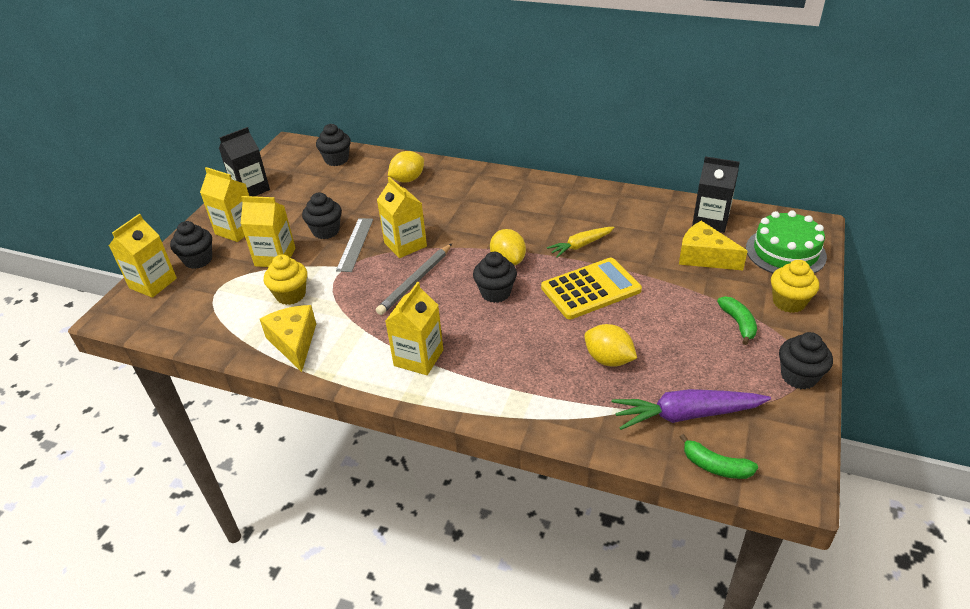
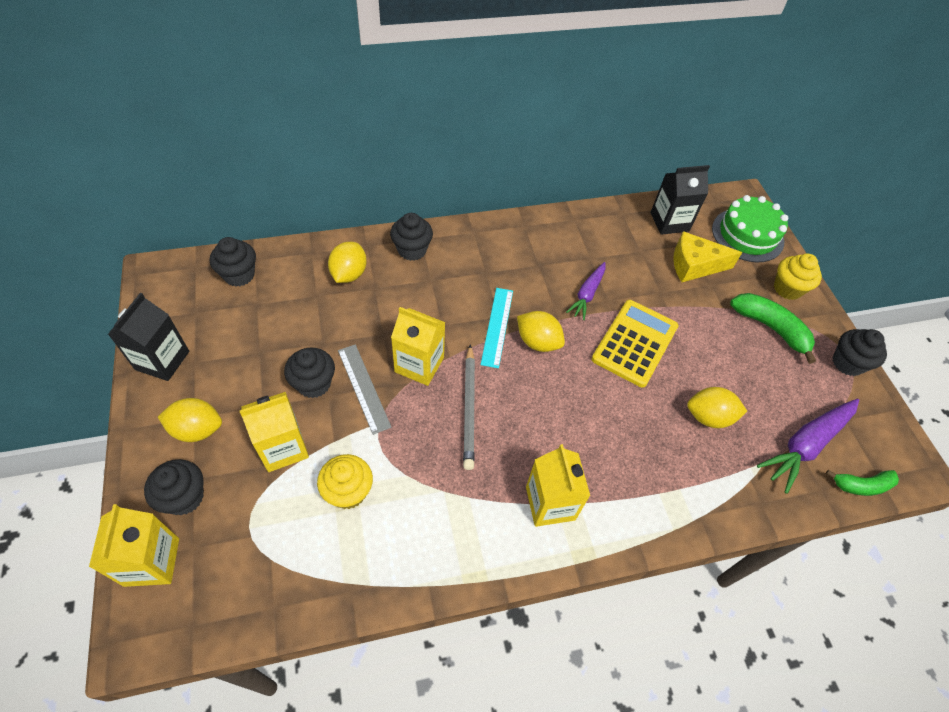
camera: 40 degrees left, 15 degrees up
(236, 230) = (197, 429): yellow carton -> yellow lemon
(294, 342) = (407, 553): yellow cheese -> none
(485, 242) = (497, 326): none -> turquoise ruler
(495, 293) = (557, 386): black cupcake -> black cupcake (412, 250)
(581, 245) = (587, 294): yellow carrot -> purple carrot
(738, 323) = (771, 328): green banana -> green banana, size x1.55

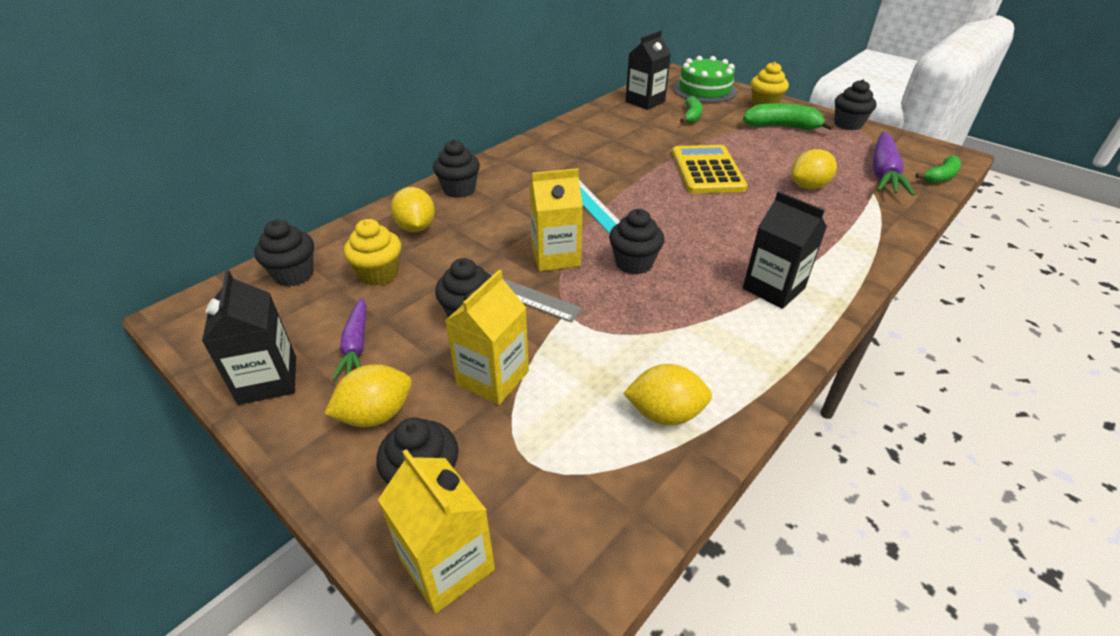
camera: 30 degrees left, 15 degrees down
(348, 491) = (598, 374): yellow cupcake -> yellow cupcake (379, 274)
(469, 408) = (634, 263): grey pencil -> black cupcake
(538, 342) = (636, 200): yellow lemon -> yellow lemon (665, 413)
(550, 503) = (773, 288): yellow carton -> black carton
(587, 294) = (638, 159): purple carrot -> purple carrot (356, 345)
(694, 265) = (691, 116): yellow cheese -> green banana

